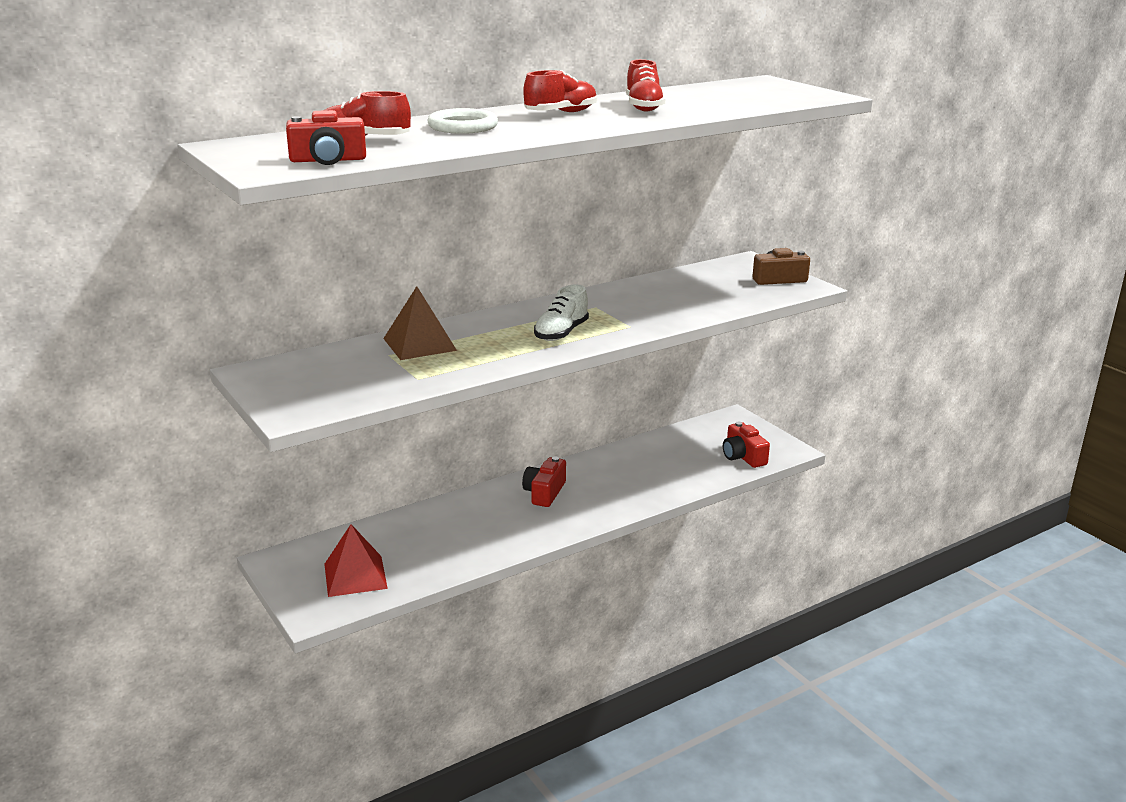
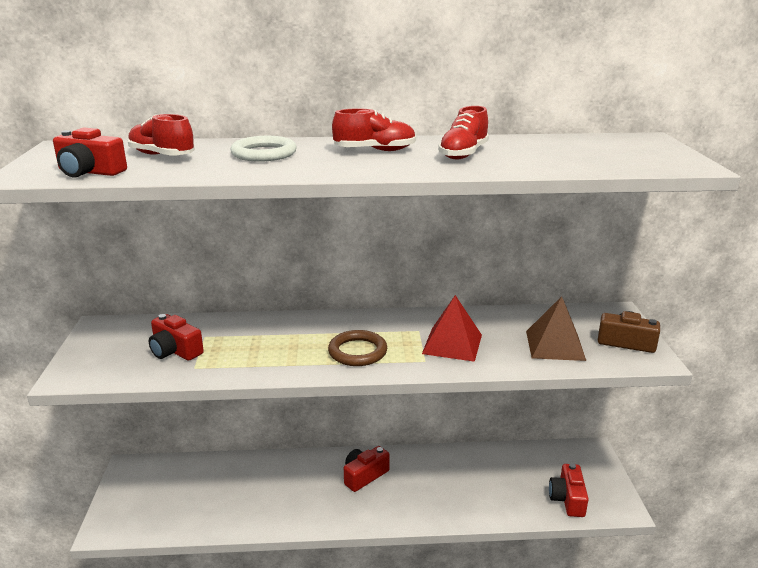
camera: 30 degrees right, 0 degrees up
(355, 576) = (163, 504): red pyramid -> red pyramid (452, 344)
(375, 371) = (175, 351): none -> red camera
(419, 344) = (238, 332): brown pyramid -> brown pyramid (555, 345)
(561, 333) = (357, 352): white shoe -> brown ring

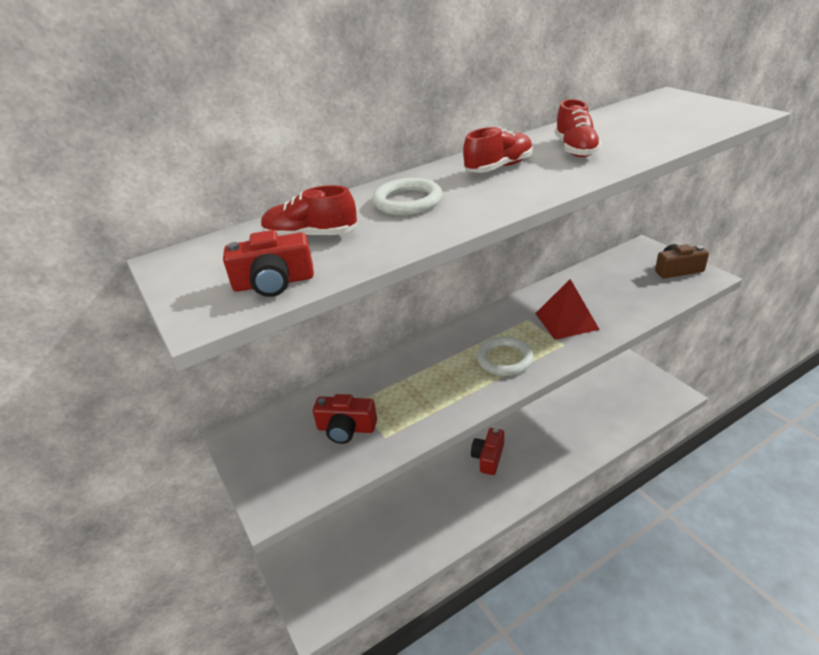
camera: 25 degrees left, 10 degrees up
(357, 352) = (504, 359): brown ring -> white ring
(555, 345) = (636, 291): brown pyramid -> none
(568, 499) = (641, 405): red camera -> none

